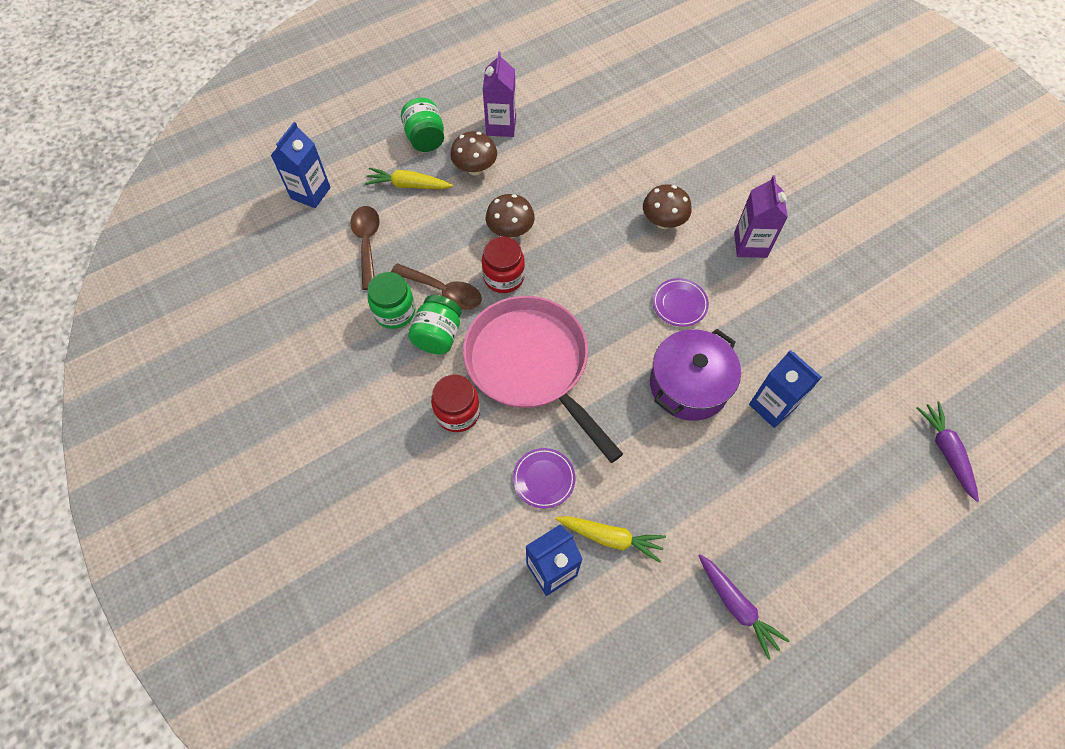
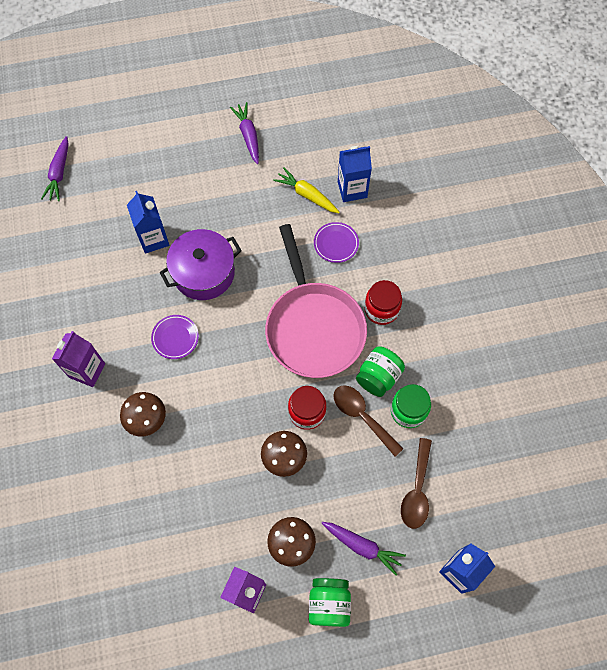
camera: 160 degrees left, 5 degrees up
(408, 185) = (362, 546): yellow carrot -> purple carrot

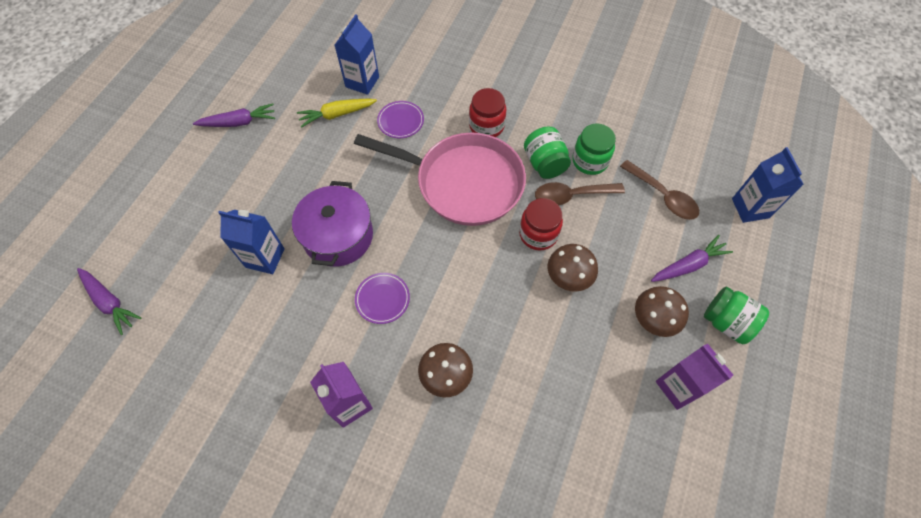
camera: 55 degrees left, 5 degrees down
(248, 136) = (239, 122): purple carrot -> purple carrot turned 150 degrees clockwise

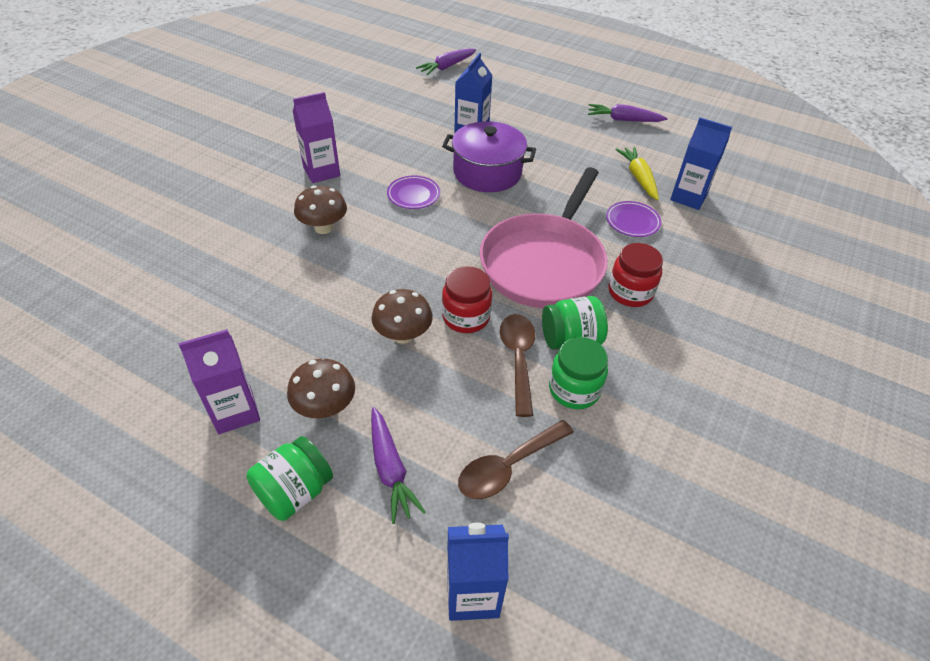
camera: 95 degrees right, 15 degrees down
(239, 122) = (623, 120): purple carrot -> purple carrot turned 105 degrees clockwise

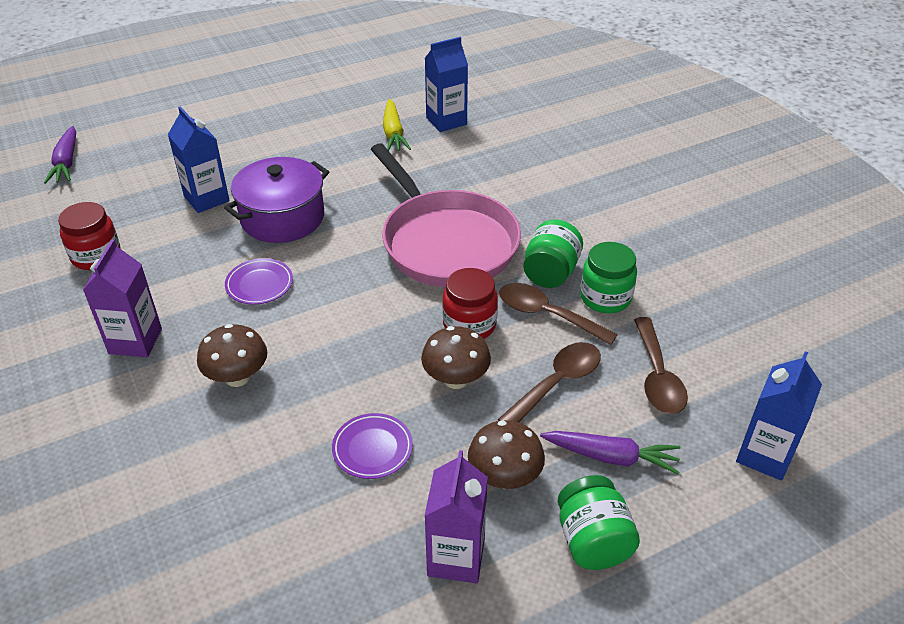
camera: 55 degrees left, 5 degrees down
(446, 398) = (557, 383): none -> brown spoon
(623, 120) = (305, 99): purple carrot -> none
(630, 292) = (526, 211): red jar -> red jar (96, 256)
(632, 222) = (445, 166): purple plate -> purple plate (372, 449)
(638, 178) = (393, 133): yellow carrot -> yellow carrot turned 120 degrees counterclockwise

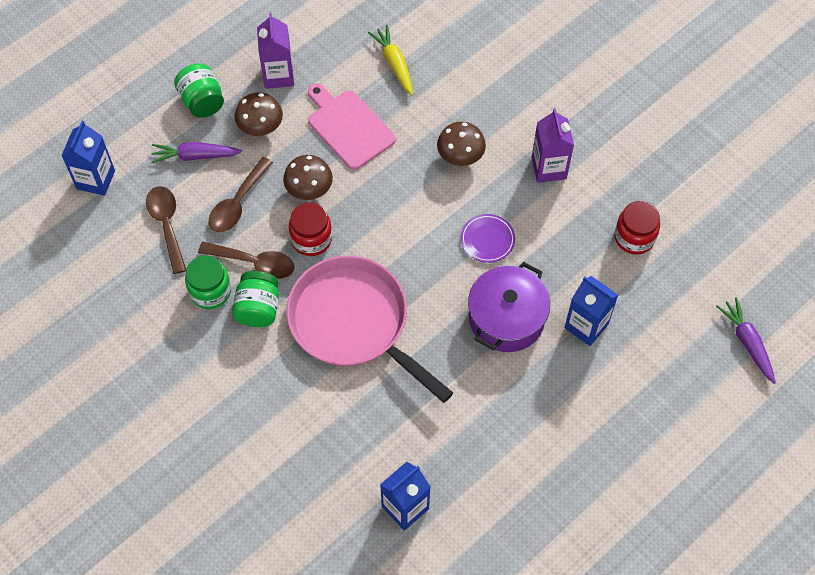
camera: 165 degrees right, 20 degrees up
(372, 449) = (348, 127): purple plate -> pink cutting board
(393, 133) = (453, 470): yellow carrot -> yellow carrot (394, 64)

